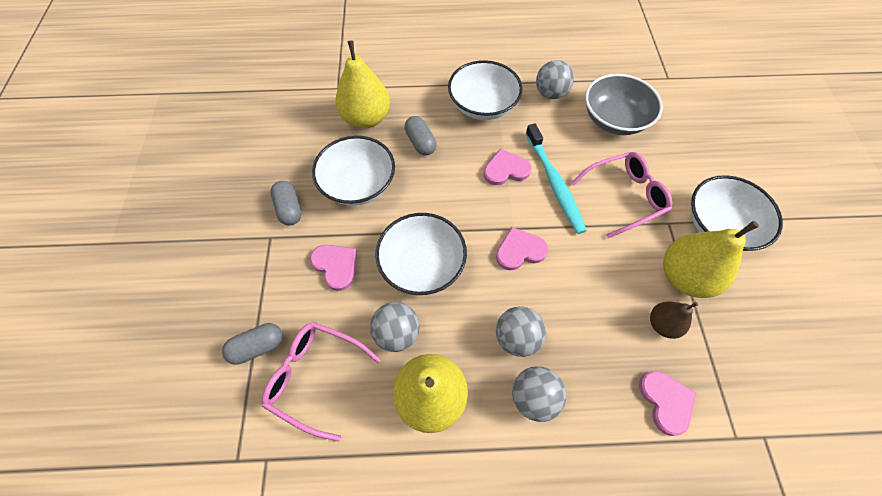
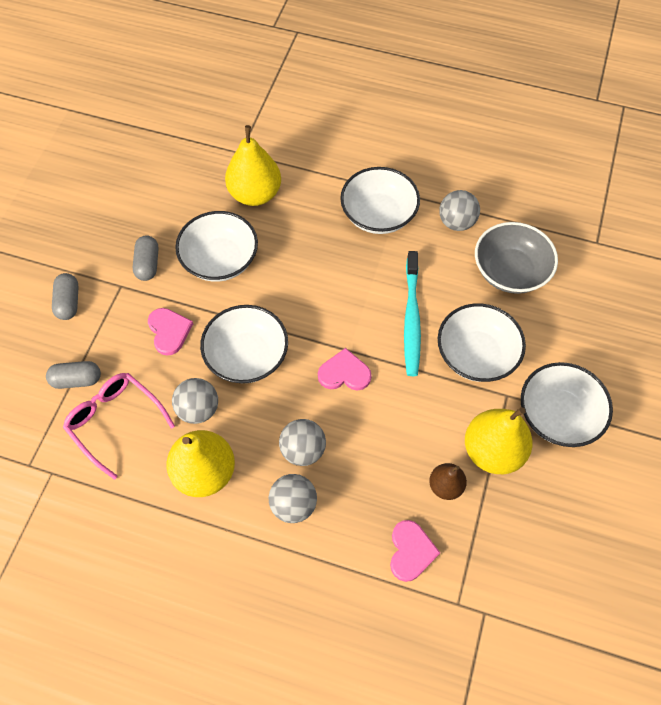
camera: 20 degrees right, 0 degrees up
(420, 142) = (297, 236): grey capsule -> grey capsule (69, 302)
(506, 169) = (369, 289): pink heart -> none
(624, 196) = (476, 354): pink glasses -> white bowl

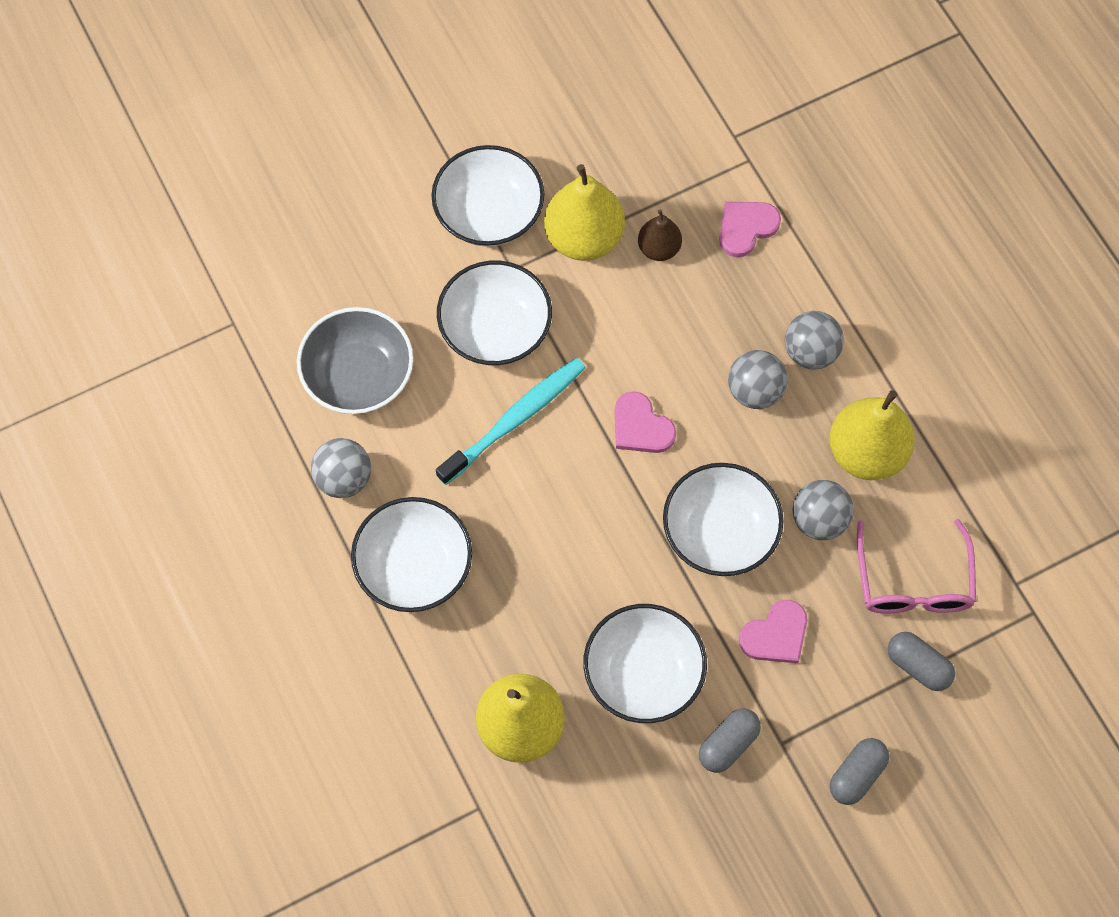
camera: 135 degrees left, 5 degrees up
(169, 331) = (776, 635): pink heart -> pink heart turned 150 degrees counterclockwise

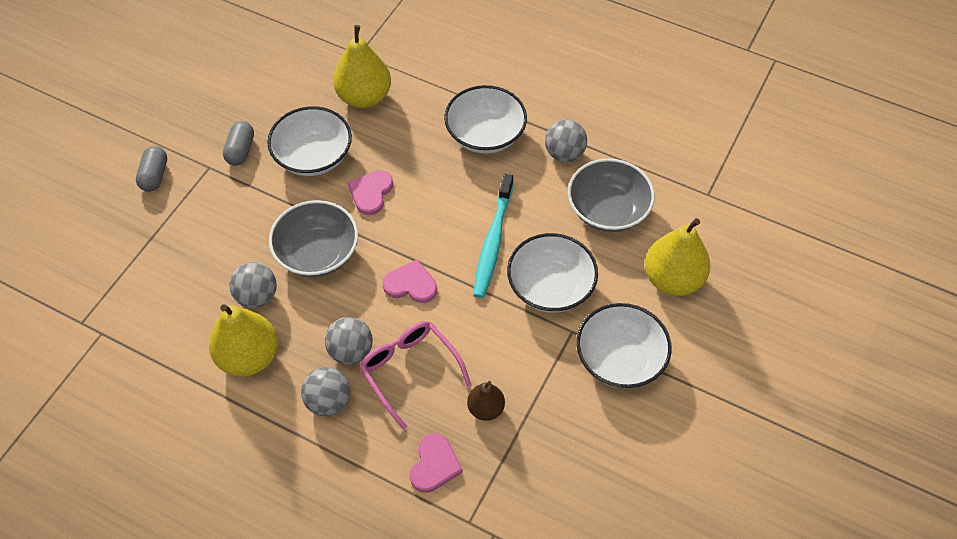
camera: 145 degrees right, 10 degrees down
(584, 238) = (543, 383): yellow pear -> yellow pear (672, 279)
(720, 532) = (317, 253): white bowl -> grey bowl
(776, 635) = (246, 218): pink heart -> pink heart (371, 193)
(913, 582) = (173, 295): pink glasses -> pink glasses (409, 371)
(918, 666) = (145, 250): grey capsule -> none

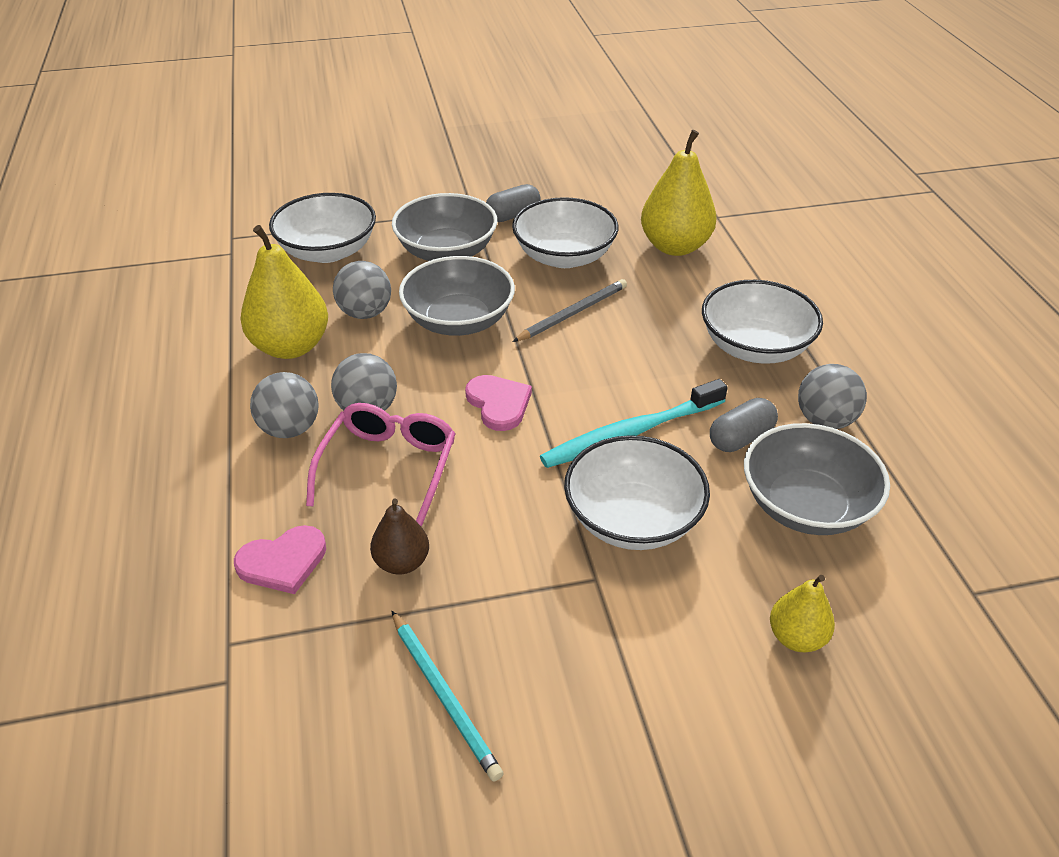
camera: 50 degrees right, 15 degrees down
(155, 176) = (425, 190): grey capsule -> grey capsule (741, 438)
(240, 212) = (446, 251): none -> grey bowl
(371, 193) = (573, 313): pink heart -> grey pencil
(584, 443) = (444, 696): none -> turquoise pencil
(620, 359) = (610, 655): white bowl -> white bowl (327, 251)
(672, 279) = (796, 637): yellow pear -> yellow pear, size x0.55

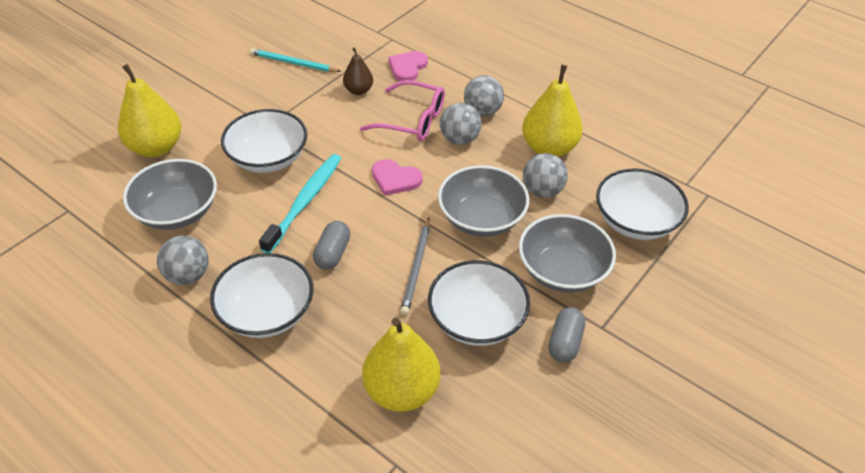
camera: 140 degrees right, 5 degrees up
(388, 467) = (412, 120): pink glasses -> pink glasses turned 45 degrees counterclockwise
(741, 438) = (237, 233): grey capsule -> grey capsule (332, 253)
(796, 637) = (156, 147): yellow pear -> yellow pear, size x1.82

